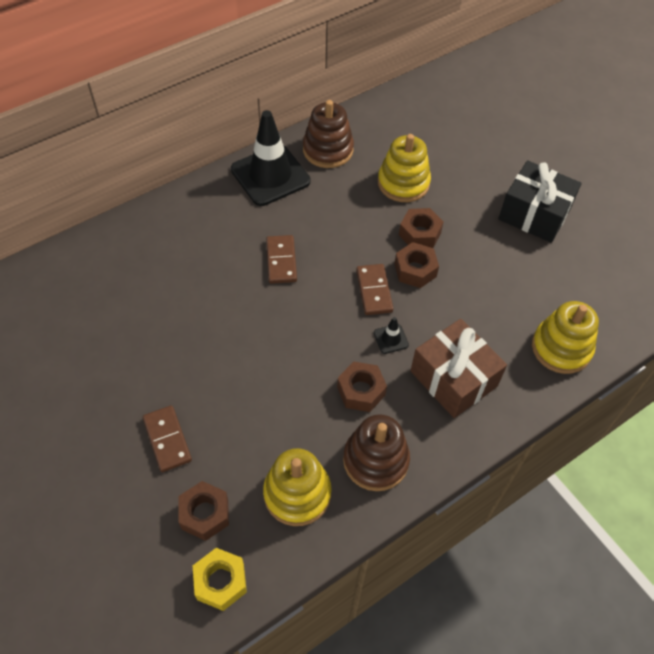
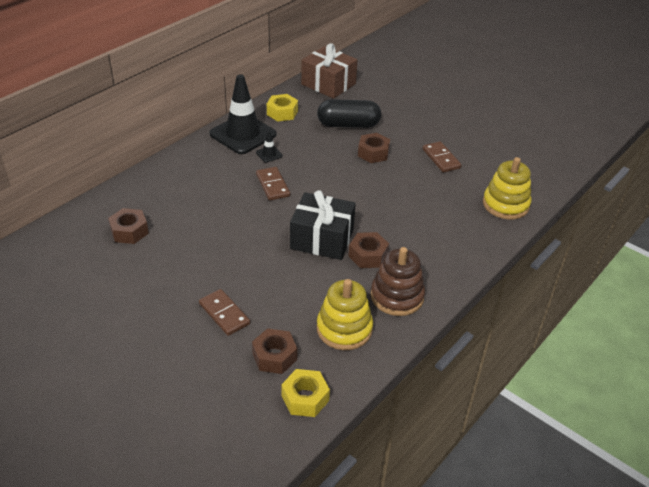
camera: 15 degrees left, 15 degrees down
(328, 150) = (282, 113): brown stacking toy -> yellow nut
(374, 291) = (352, 192): brown domino -> brown domino (441, 159)
(391, 339) = (377, 220): black traffic cone -> black traffic cone (269, 154)
(403, 183) = (348, 125): yellow stacking toy -> black capsule
(415, 270) = (379, 175): brown nut -> brown nut (129, 231)
(453, 379) = (435, 236): brown gift -> brown gift (328, 84)
(534, 214) = (453, 129): black gift -> black gift (322, 239)

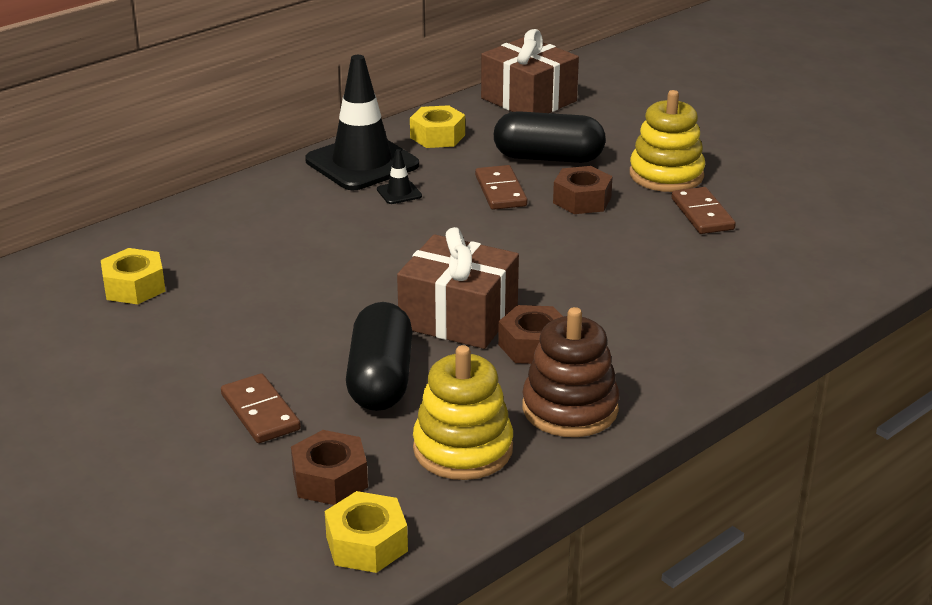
camera: 10 degrees right, 10 degrees down
(129, 231) = (134, 287): brown nut -> yellow nut
(273, 185) = (393, 236): brown domino -> brown domino (501, 191)
(287, 285) = (380, 379): none -> black capsule
(322, 239) = (458, 317): black gift -> brown gift
(505, 204) = (804, 287): yellow stacking toy -> yellow stacking toy (666, 175)

